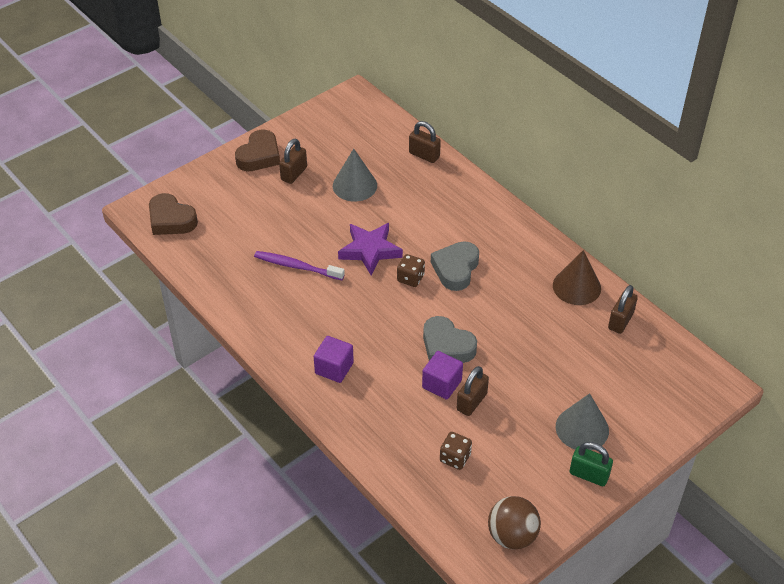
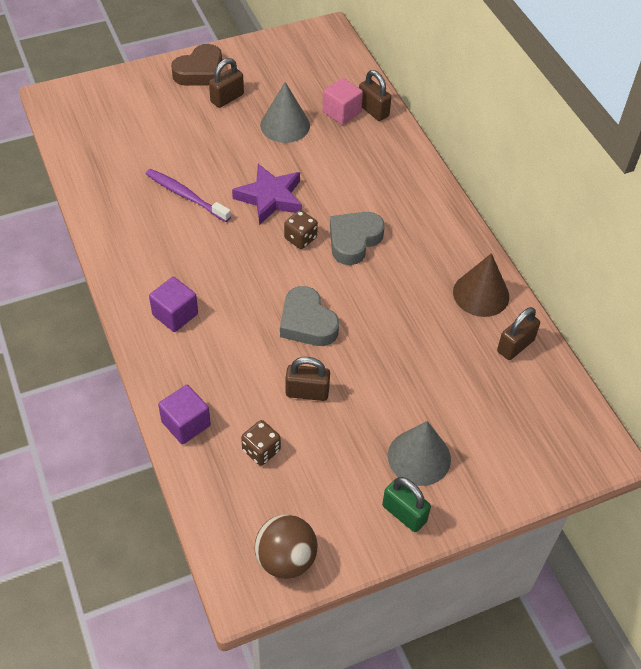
camera: 15 degrees right, 5 degrees up
(171, 220) = (80, 116): brown heart -> none
(398, 163) = (341, 112): none -> pink cube
(442, 384) = (283, 363): purple cube -> purple cube (186, 424)
(471, 402) = (307, 392): brown padlock -> brown padlock turned 45 degrees clockwise

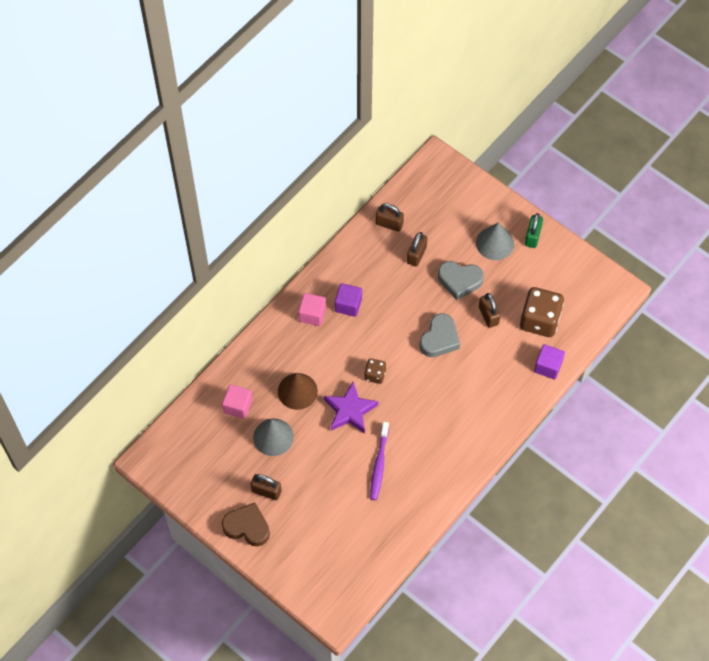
camera: 115 degrees left, 10 degrees up
(175, 314) = (479, 414): purple cube -> purple cube (348, 305)
(261, 450) = (539, 320): brown dice -> brown dice, size x1.95
(286, 559) = (592, 278): brown ball -> none
(354, 240) = (358, 343): grey heart -> grey heart (459, 281)
(373, 110) = (224, 386): brown padlock -> brown padlock (416, 255)
(420, 215) = (312, 314): none -> pink cube
(481, 294) = (360, 255): brown cone -> brown cone (297, 391)

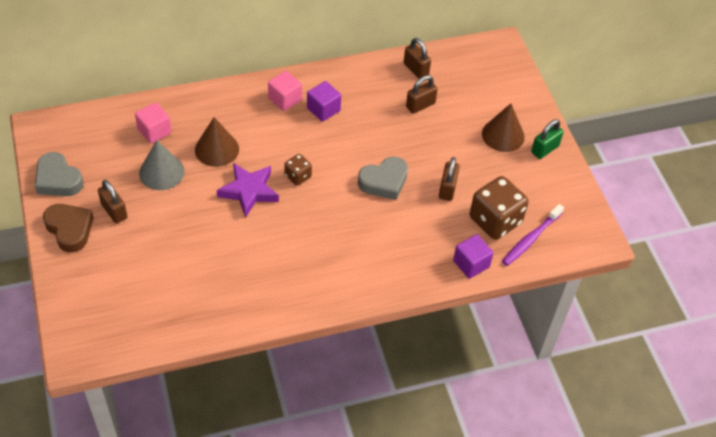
camera: 30 degrees right, 10 degrees down
(379, 464) = (235, 250): purple toothbrush -> purple toothbrush (530, 239)
(459, 281) = (443, 146): grey heart -> grey heart (58, 179)
(495, 243) = (503, 135): grey cone -> brown cone

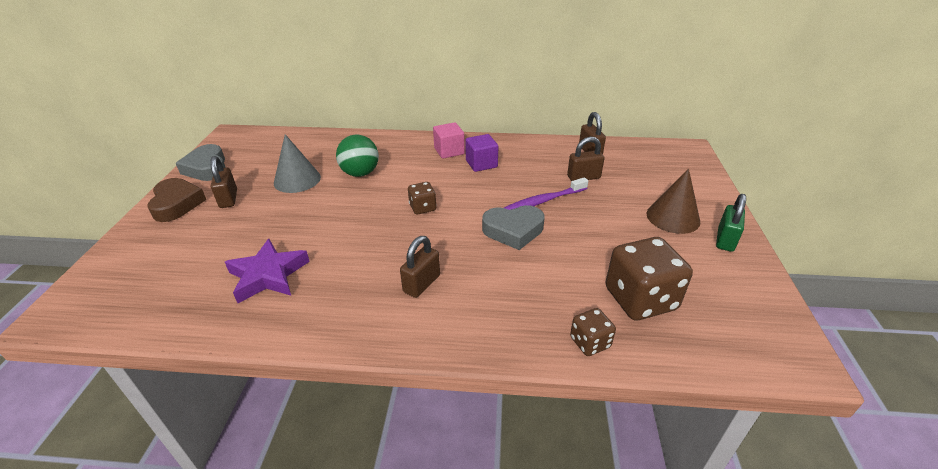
camera: 25 degrees right, 15 degrees down
(154, 131) = (317, 152): pink cube -> none
(217, 149) = (360, 173): brown cone -> green ball
(249, 191) = (365, 210): purple star -> purple star (268, 275)
(447, 189) = (587, 253): brown padlock -> brown padlock (421, 284)
(471, 264) = (590, 342): purple cube -> brown dice
(530, 239) = (688, 333): purple toothbrush -> purple toothbrush (543, 201)
(545, 149) = (725, 240): green padlock -> green padlock turned 45 degrees counterclockwise

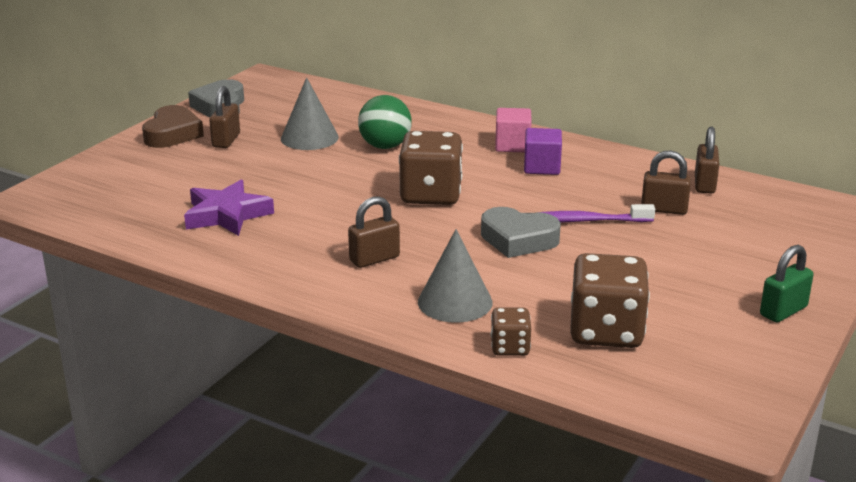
camera: 25 degrees right, 10 degrees down
(422, 208) = (431, 195): brown dice -> brown dice, size x1.95
(514, 308) = (455, 302): none -> grey cone
(673, 217) = (739, 274): brown cone -> none

